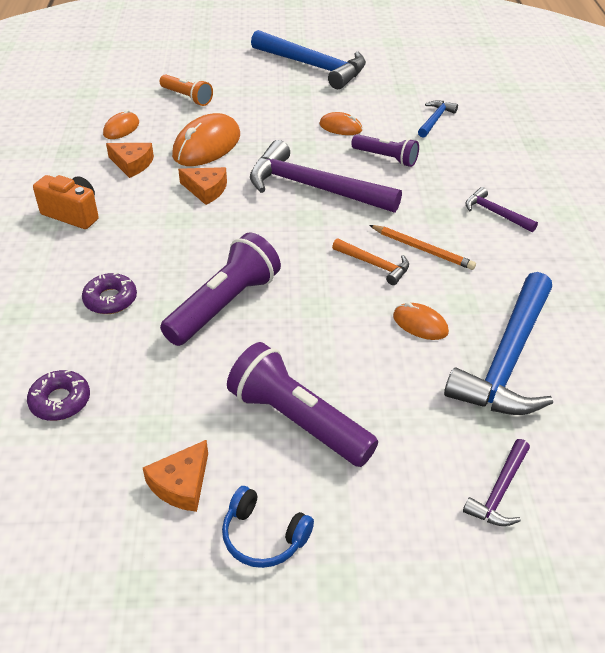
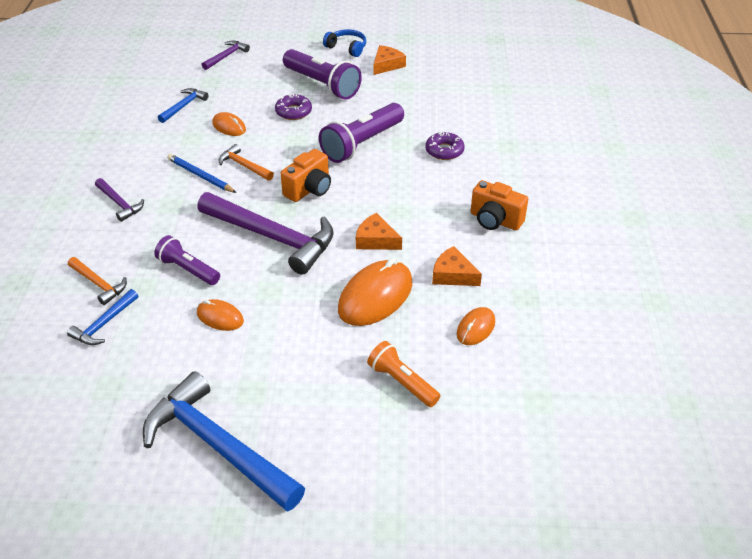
camera: 175 degrees left, 0 degrees up
(60, 401) = (461, 98): purple donut -> purple donut (293, 112)
(285, 239) = (309, 189): none -> orange camera
(422, 249) = (200, 176): orange pencil -> blue pencil
(461, 145) = (99, 284): none -> orange hammer
(507, 359) = (184, 106): blue hammer -> blue hammer, size x0.47

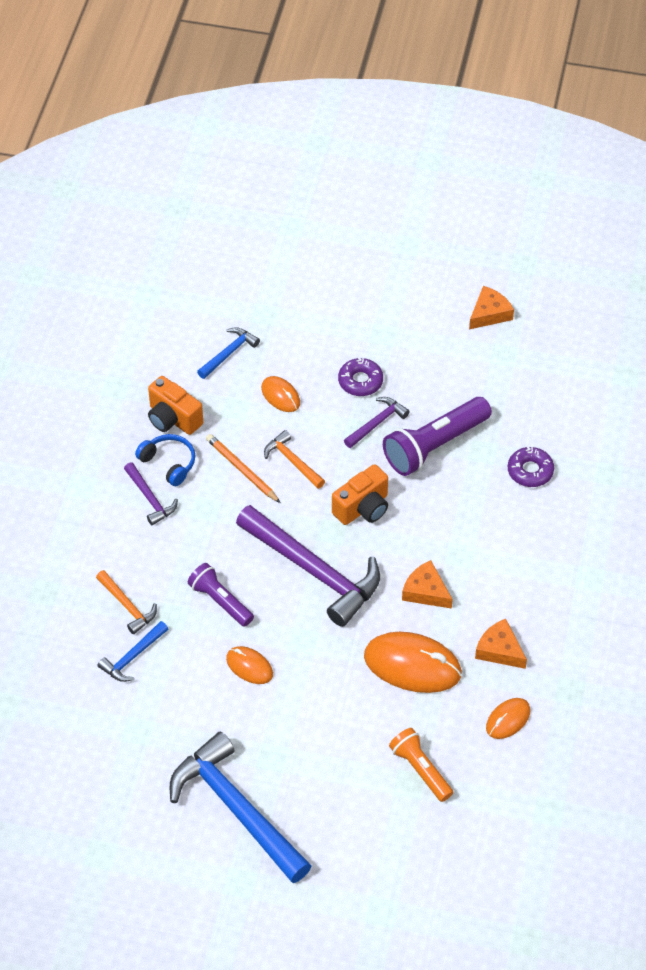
camera: 10 degrees right, 10 degrees up
(200, 176) = (242, 470): blue pencil -> orange pencil
(226, 56) = (287, 270): purple hammer -> purple hammer (377, 423)
(322, 85) = (402, 339): purple flashlight -> none
(347, 48) = (443, 274): blue headphones -> blue headphones (169, 463)
(375, 296) = (412, 665): orange mouse -> orange mouse turned 60 degrees clockwise
(495, 220) = (563, 583): orange camera -> orange camera (173, 419)

